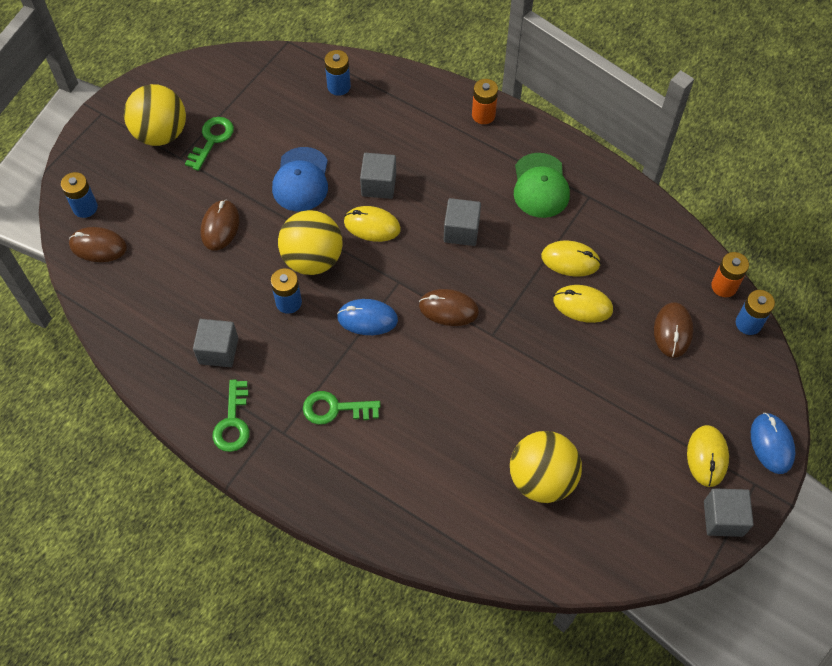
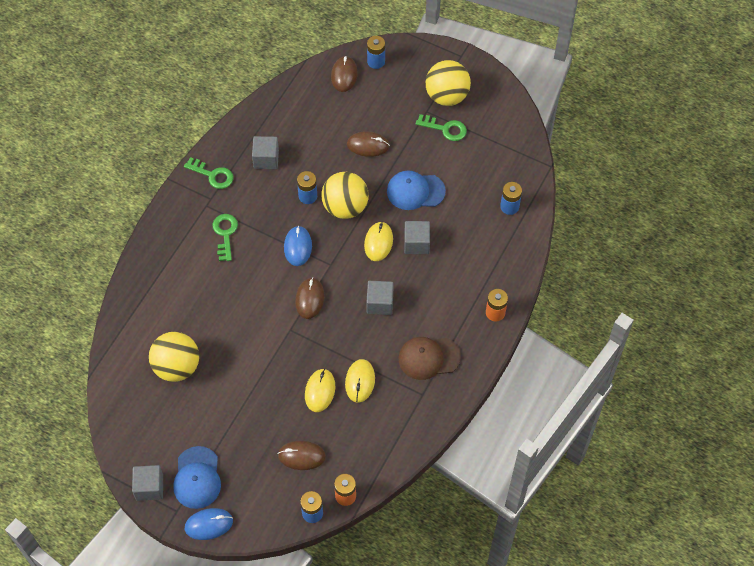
camera: 85 degrees right, 0 degrees up
(233, 422) = (213, 175): green key -> green key turned 150 degrees counterclockwise
(540, 186) = (429, 358): green cap -> brown cap
(707, 457) = (197, 478): yellow mouse -> blue cap

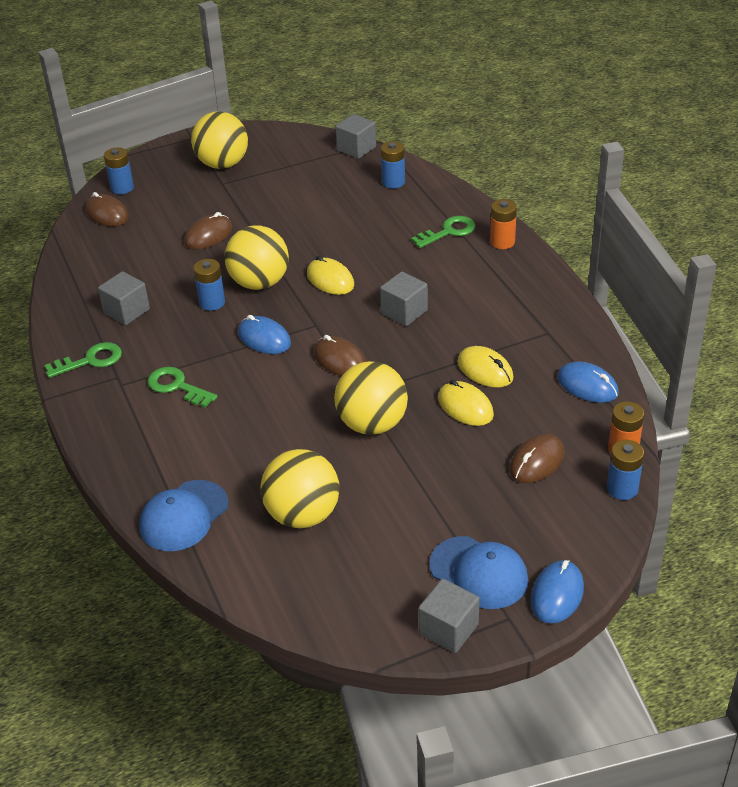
camera: 50 degrees left, 20 degrees down
(269, 353) = (372, 424): none -> yellow ball
(388, 445) = (587, 386): none -> blue mouse
(415, 191) = (302, 229): blue cap -> blue cap (183, 516)
(416, 243) = (363, 255): grey cube -> grey cube (356, 149)
(429, 358) = (508, 308): brown cap -> none
(445, 129) = (257, 181): green key -> green key (448, 232)

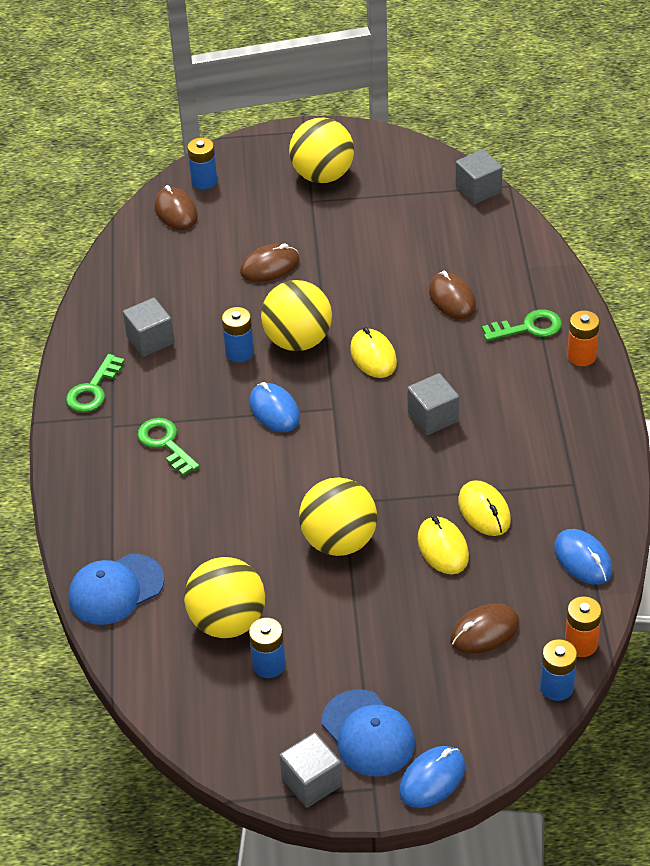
camera: 20 degrees right, 5 degrees up
(90, 360) = (93, 389): green key -> green key turned 120 degrees clockwise
(339, 360) = (339, 457): brown mouse -> brown mouse (452, 298)
(393, 182) = (498, 246): blue battery -> blue battery (269, 665)

